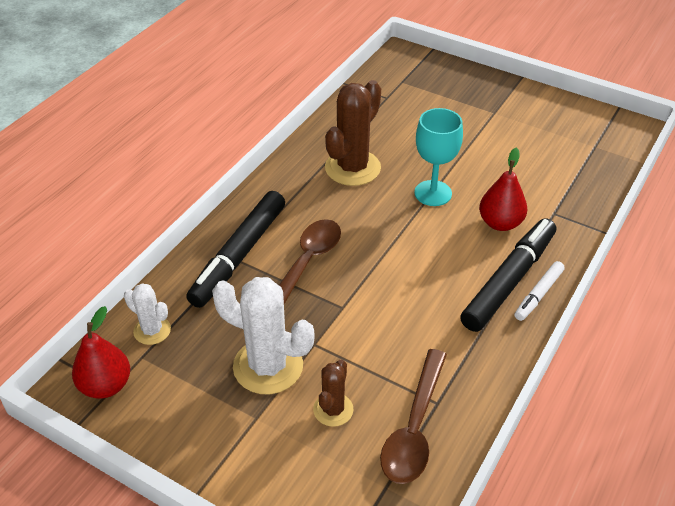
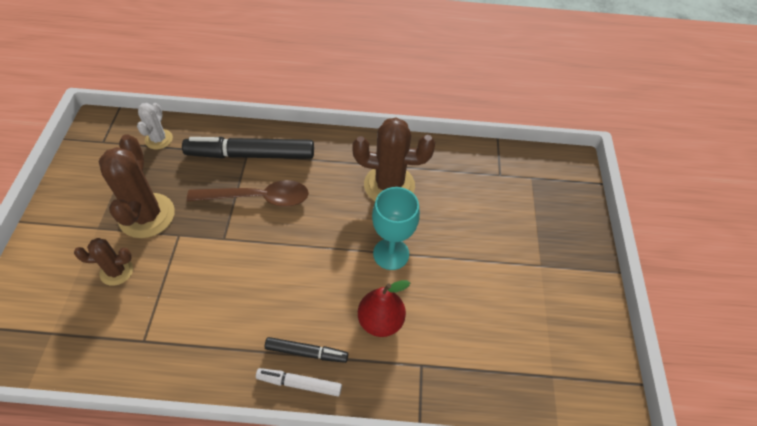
camera: 60 degrees right, 10 degrees up
(106, 385) = (103, 138): red pear -> none
(268, 366) = (147, 215): white cactus -> brown cactus
(414, 427) = (113, 333): brown spoon -> none
(509, 281) = (306, 352): black marker -> black marker, size x0.52

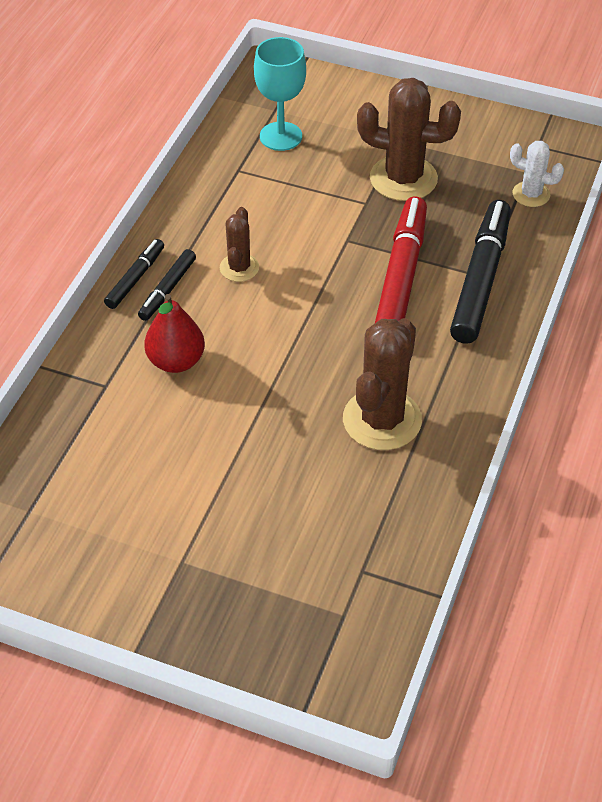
camera: 110 degrees right, 5 degrees down
(116, 271) = (332, 153): brown cactus -> brown cactus (239, 268)
(258, 198) = (401, 277): brown spoon -> red marker
(299, 384) = (135, 278): white marker -> black marker
(391, 254) = (265, 394): turquoise goblet -> turquoise goblet (281, 136)

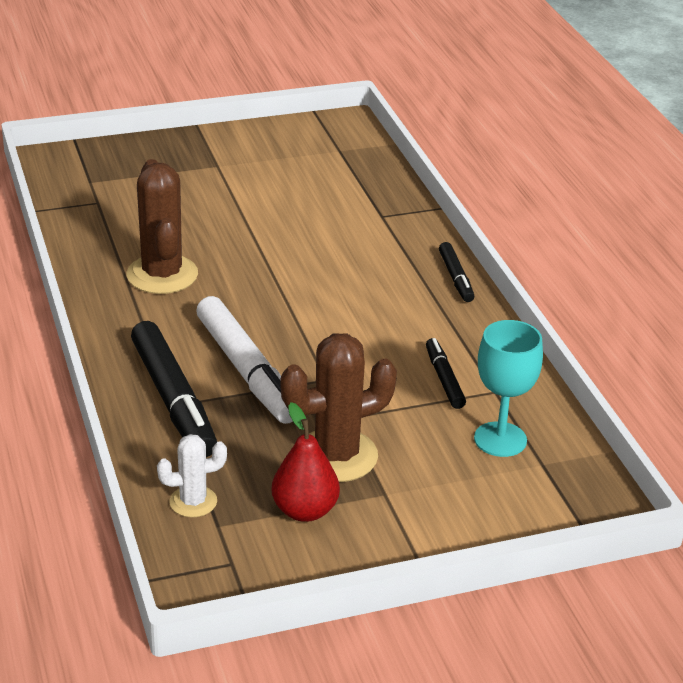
camera: 140 degrees right, 15 degrees down
(167, 290) = (421, 281): black marker -> black marker (444, 379)
(176, 361) = (353, 246): red pear -> red pear (305, 511)
(239, 268) = (388, 319): brown cactus -> none
(401, 277) = (246, 370): red marker -> white marker

